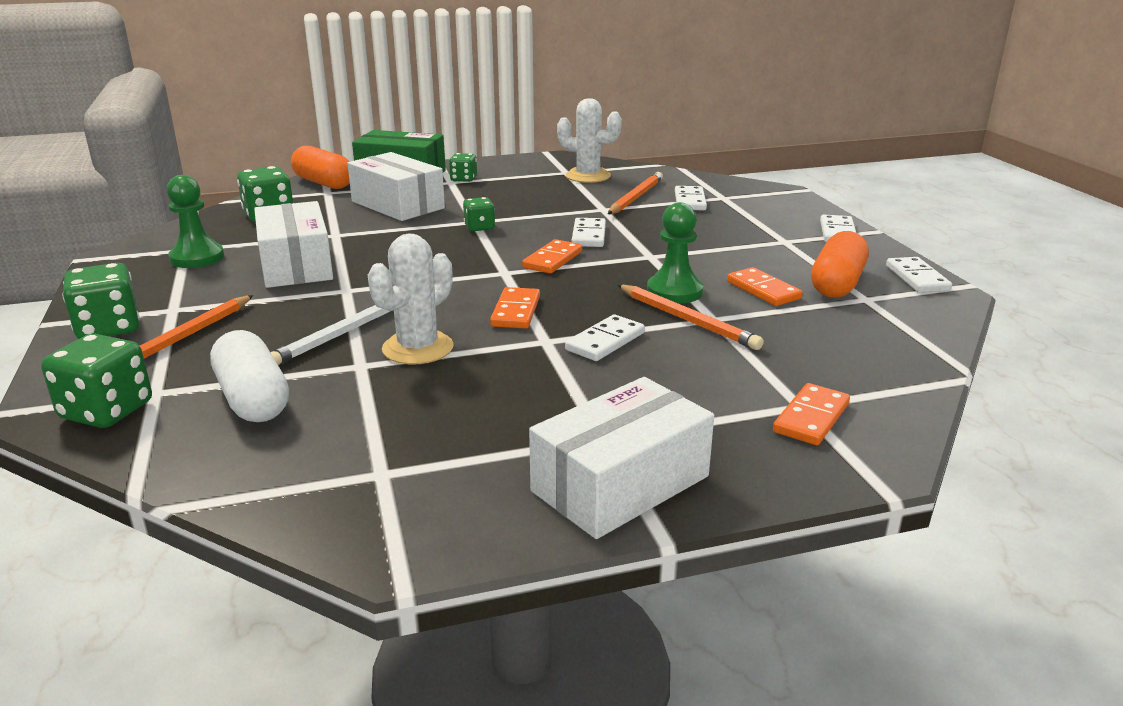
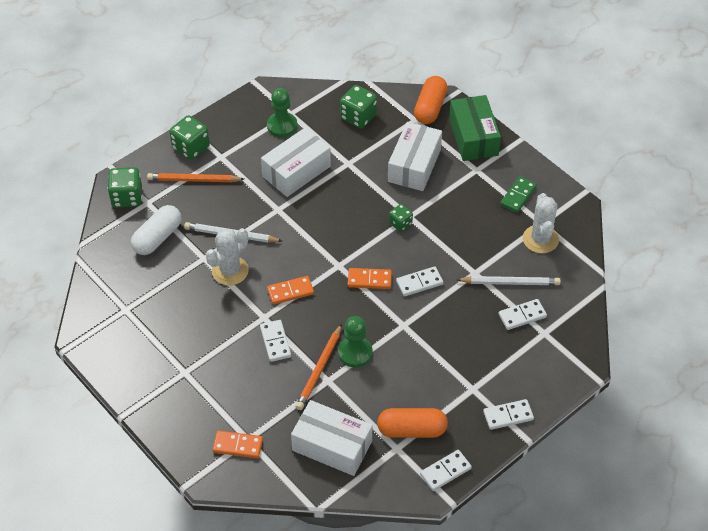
camera: 65 degrees right, 25 degrees up
(418, 348) = (230, 271): white cactus -> white cactus turned 60 degrees counterclockwise
(463, 179) = (486, 174): green dice -> none
(514, 173) = (518, 196): none -> green domino
(605, 341) = (275, 342): white domino -> white domino turned 60 degrees clockwise
(620, 483) = (152, 389): white box -> white box (332, 446)
(635, 197) = (510, 282): orange pencil -> white pencil
(763, 290) = (381, 395): orange domino -> none

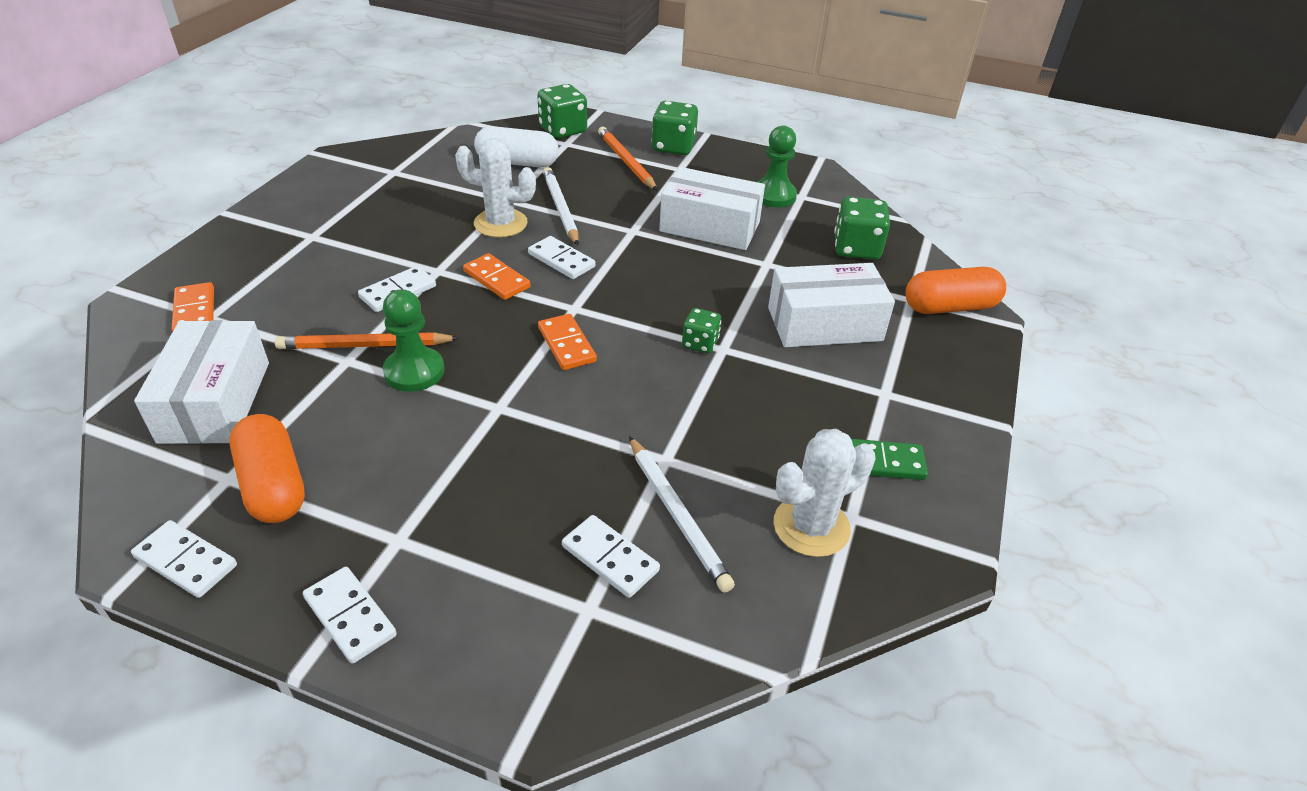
camera: 60 degrees right, 10 degrees down
(419, 283) = (597, 399): white domino -> white domino (561, 260)
(473, 137) = (946, 369): green box -> none

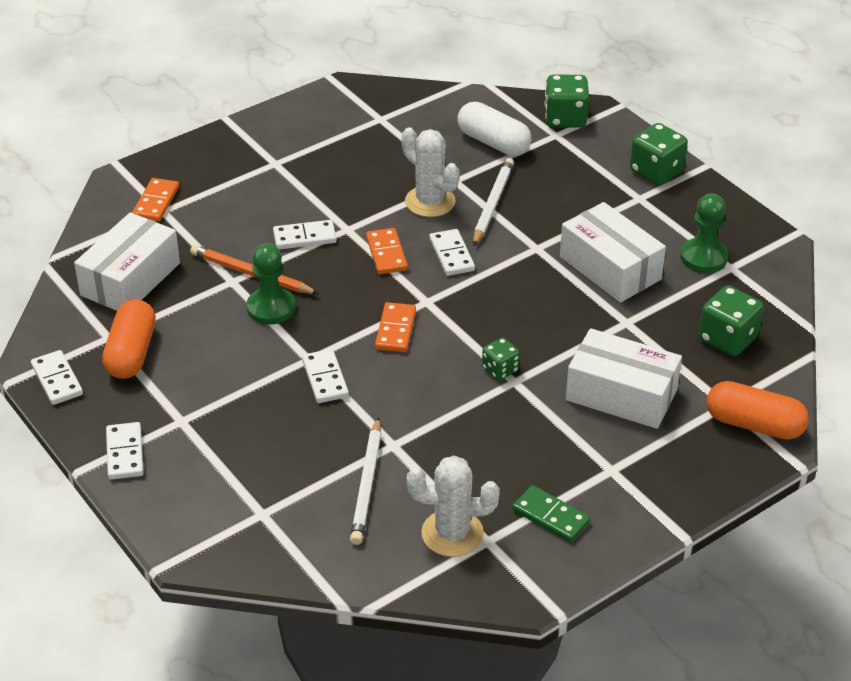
camera: 35 degrees right, 0 degrees up
(610, 558) = (300, 491): white domino -> white domino (325, 378)
(626, 161) = (595, 173): orange pencil -> none

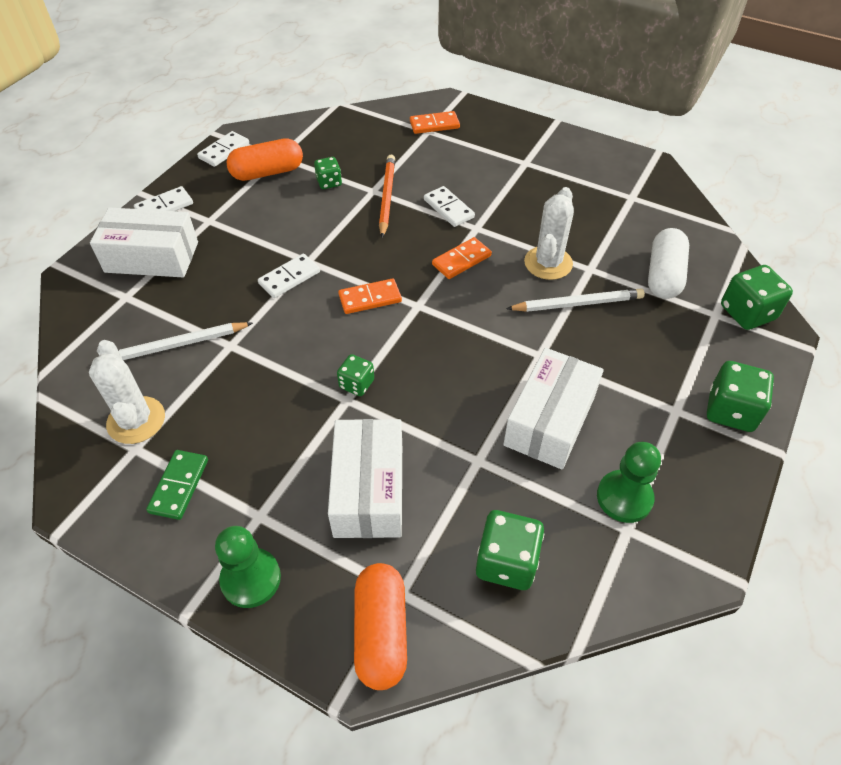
camera: 65 degrees right, 10 degrees up
(130, 279) = (344, 144): white box -> white box (152, 257)
(191, 309) = (329, 182): none -> green dice
(271, 308) = (354, 220): green pawn -> green pawn (251, 579)
(451, 255) = (488, 300): white domino -> none

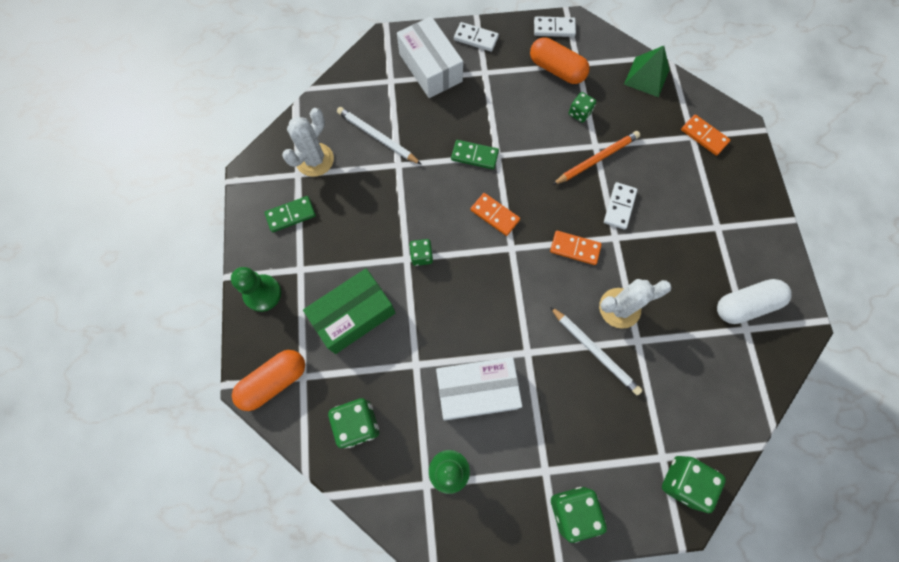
camera: 55 degrees right, 20 degrees up
(289, 278) = (474, 155): white domino -> green domino
(342, 125) = (646, 77): none -> green pyramid
(369, 490) = (353, 315): white box -> green box
(663, 275) = (674, 398): white capsule -> white capsule (745, 305)

